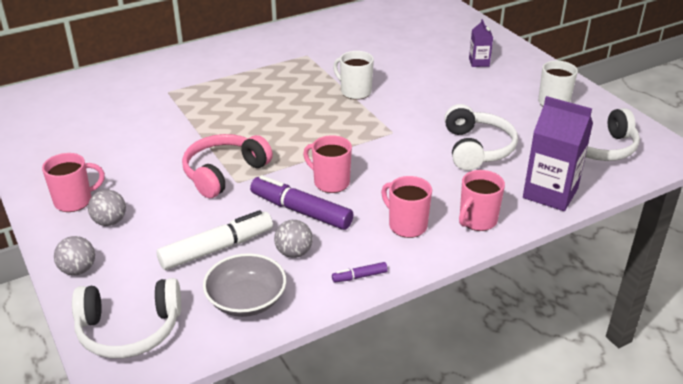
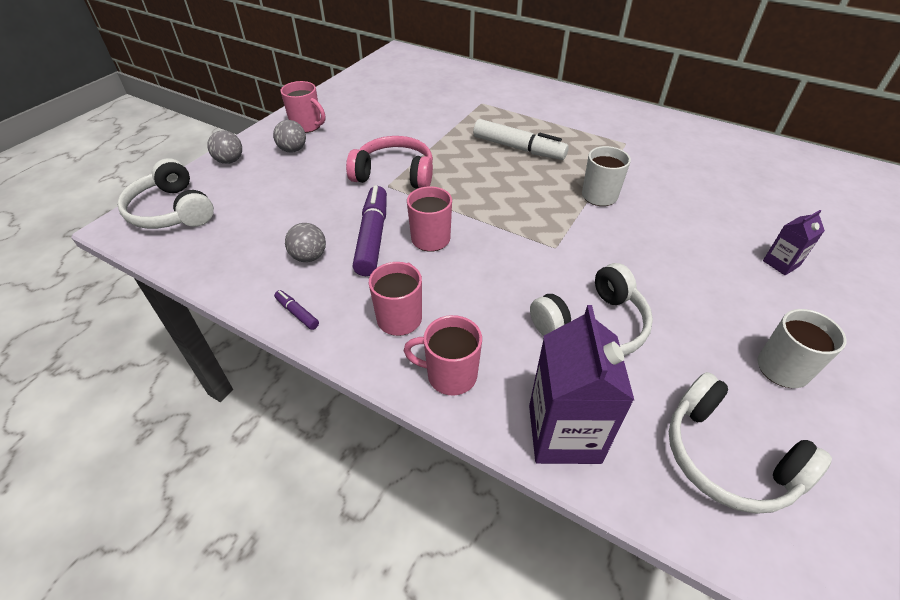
camera: 60 degrees right, 10 degrees up
(217, 248) = (290, 212): white marker -> white marker (518, 148)
(246, 300) = (231, 255): grey bowl -> none

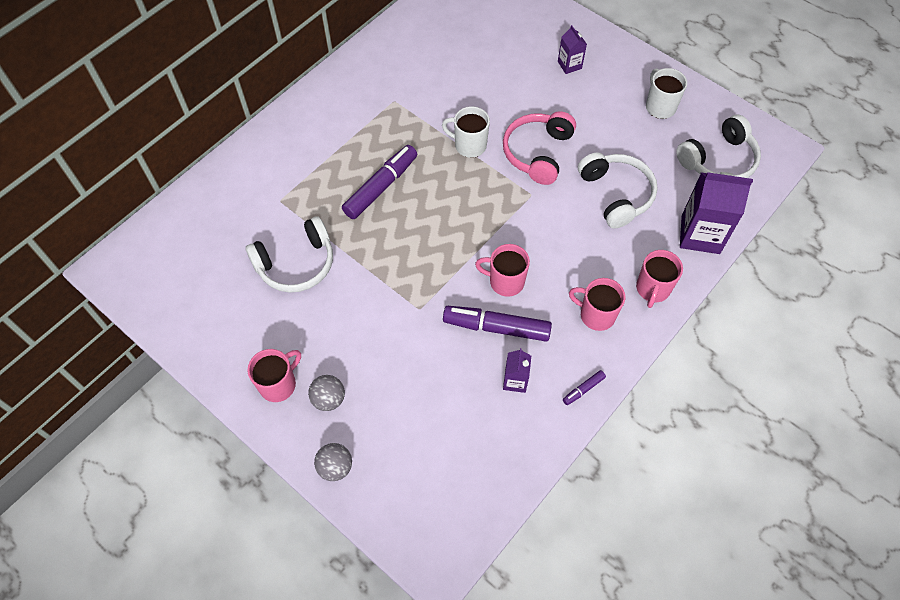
camera: 80 degrees left, 15 degrees up
(172, 211) = (421, 517): white headphones -> white headphones (296, 264)
(309, 257) = (515, 381): grey ball -> purple carton
(395, 174) = (400, 300): pink headphones -> pink headphones (537, 153)
(518, 148) = (381, 187): white marker -> purple marker

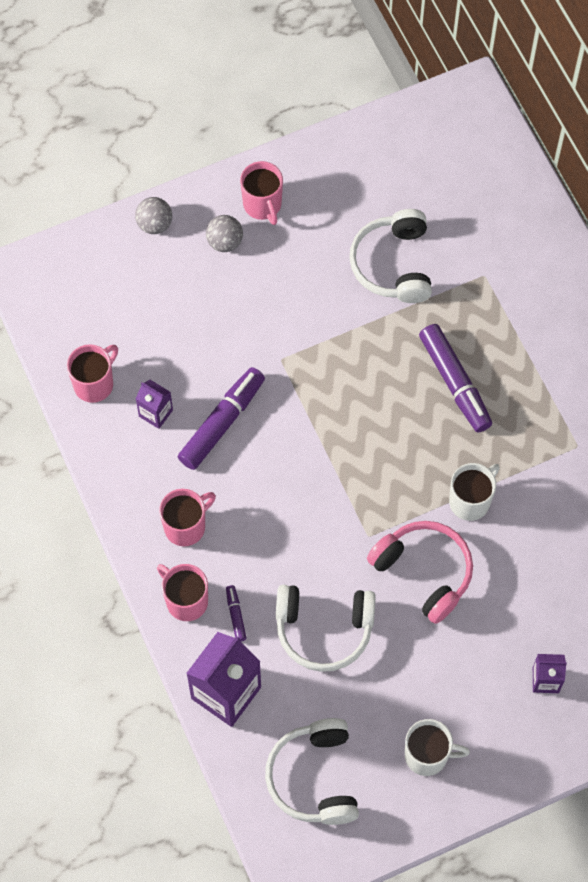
camera: 115 degrees right, 5 degrees up
(505, 281) = (270, 456): pink mug -> pink mug (94, 384)
(583, 389) = (113, 471): purple marker -> purple marker (235, 615)

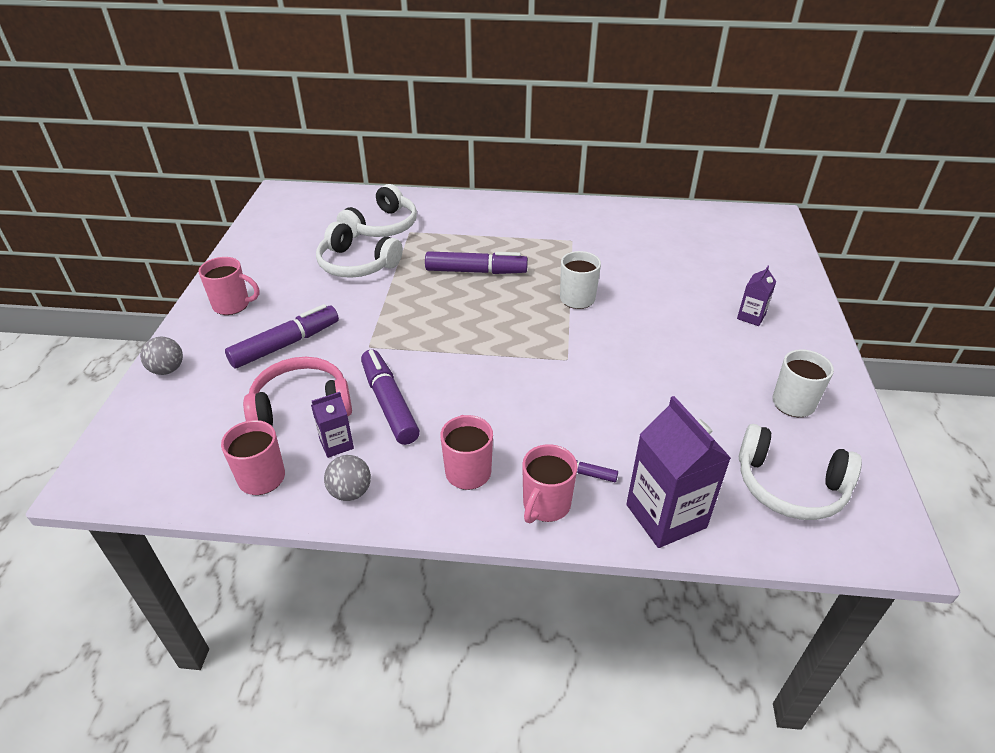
camera: 60 degrees left, 25 degrees down
(186, 600) = (545, 505): pink mug -> pink mug turned 45 degrees counterclockwise
(225, 242) = (235, 336): grey ball -> grey ball (350, 492)
(241, 290) = (286, 344): none -> purple marker
(324, 630) = (638, 419): white headphones -> white headphones (382, 226)
(424, 572) = (620, 341): pink headphones -> pink headphones (301, 406)

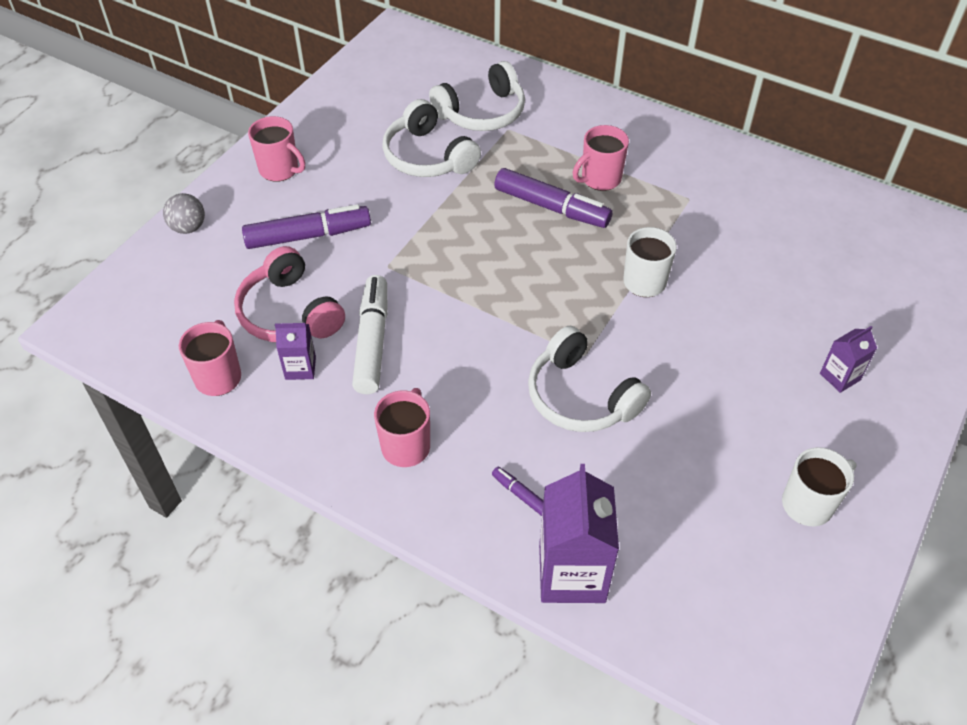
camera: 25 degrees right, 10 degrees up
(301, 406) = (289, 313): pink headphones -> pink headphones turned 135 degrees counterclockwise
(350, 492) = (287, 424): grey ball -> none
(389, 403) = (372, 341): purple marker -> white marker
(545, 505) = (460, 512): pink mug -> pink mug (600, 179)
(789, 486) = (728, 597): white headphones -> white headphones (580, 396)

